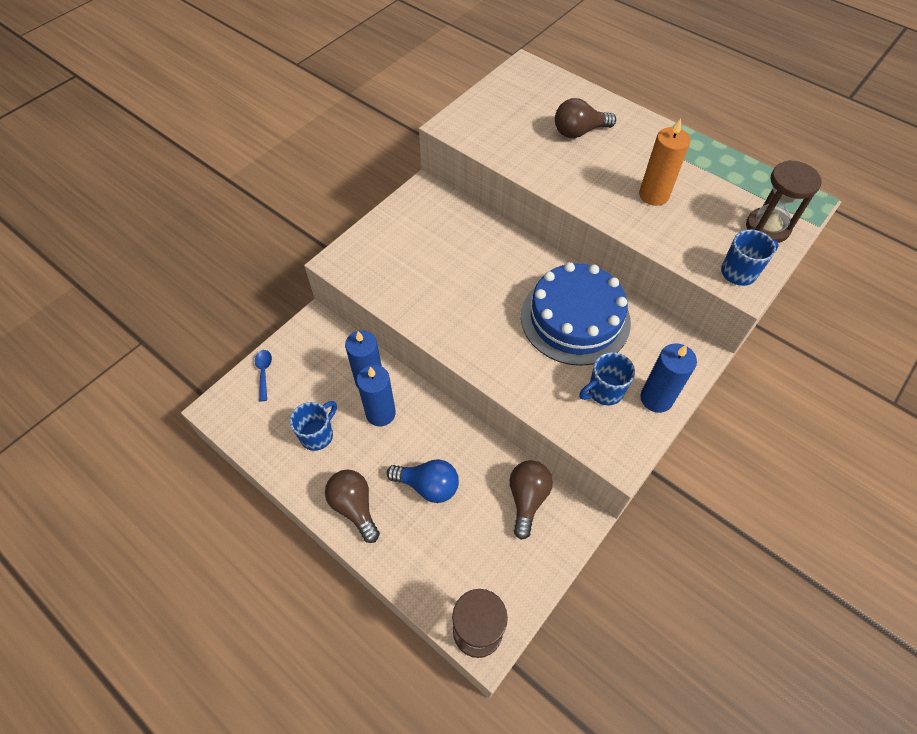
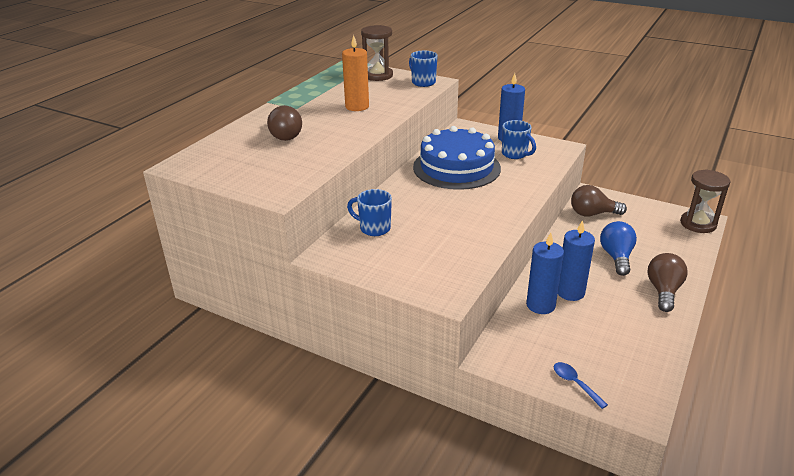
camera: 100 degrees left, 25 degrees down
(264, 372) = (575, 384): blue spoon -> blue spoon turned 75 degrees clockwise
(318, 435) = (617, 326): blue mug -> blue mug (374, 228)
(354, 507) = (663, 291): brown light bulb -> brown light bulb turned 150 degrees clockwise

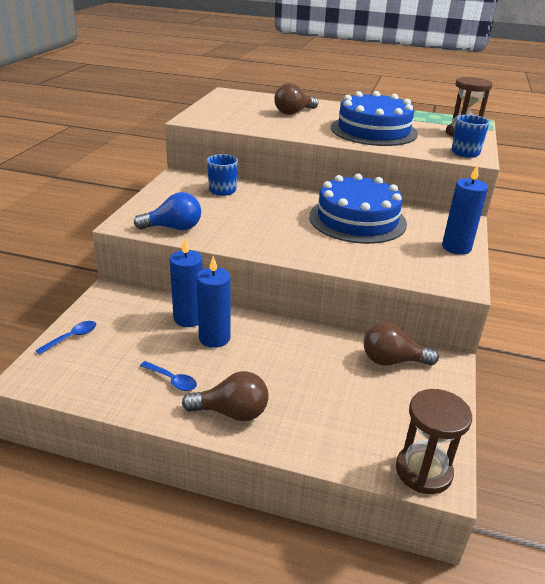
camera: 75 degrees right, 0 degrees up
(357, 106) = (373, 130): orange candle -> blue cake
(515, 154) = (414, 252): blue mug -> none
(592, 214) = (392, 361): brown light bulb -> brown light bulb turned 75 degrees counterclockwise
(616, 257) = (296, 376): blue light bulb -> blue light bulb (174, 228)
(631, 319) = (172, 380): none -> blue spoon

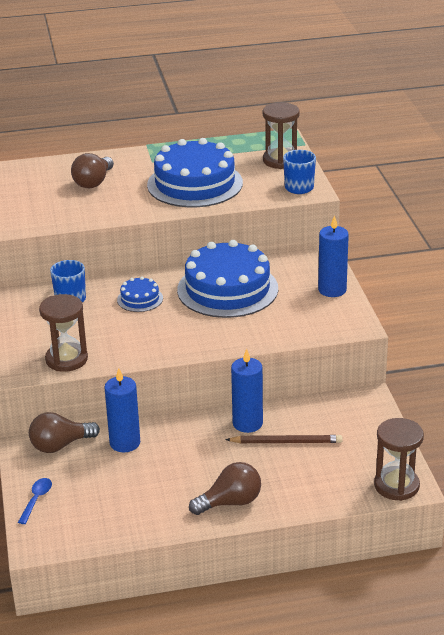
camera: 25 degrees left, 0 degrees up
(172, 380) = (161, 498): blue spoon -> none
(174, 228) = (66, 359): blue light bulb -> brown hourglass
(214, 338) = (164, 451): blue candle -> blue candle (247, 423)
(276, 205) = (140, 299): none -> blue cake
(334, 374) = (286, 442): none -> brown pencil
(392, 361) = (325, 413): brown light bulb -> brown light bulb (60, 445)

